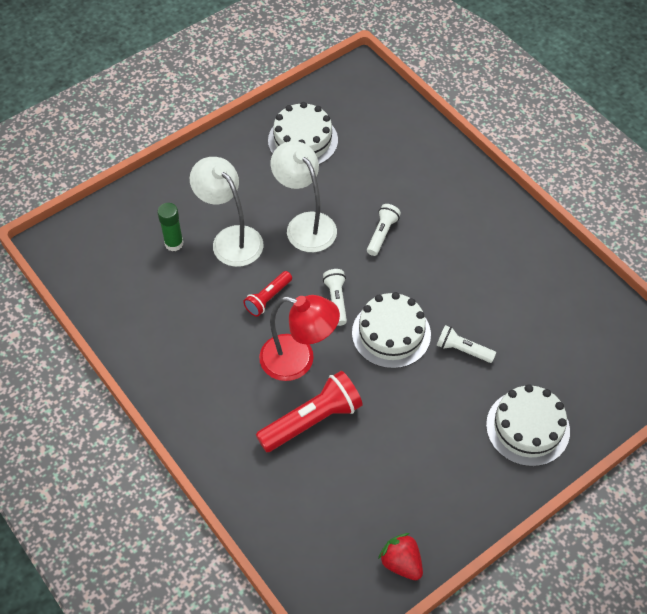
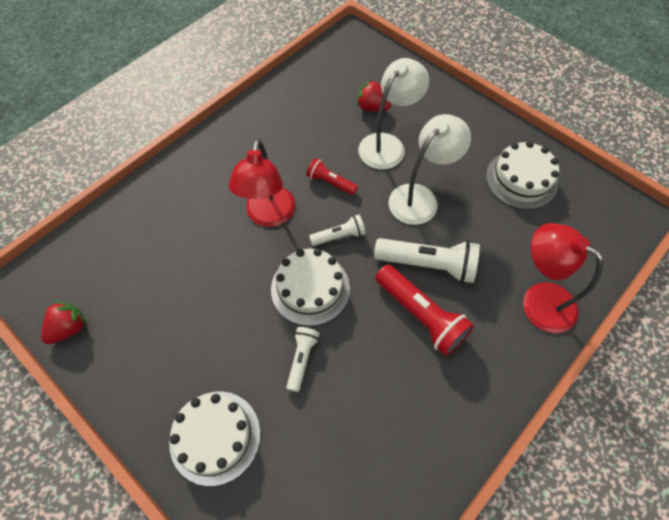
camera: 80 degrees right, 5 degrees up
(174, 243) = (372, 107): green glue stick -> red strawberry
(312, 420) = (209, 236): red flashlight -> red flashlight (421, 315)
(382, 234) = (428, 264): white flashlight -> white flashlight, size x1.77
(431, 162) = (538, 300): none -> red lamp

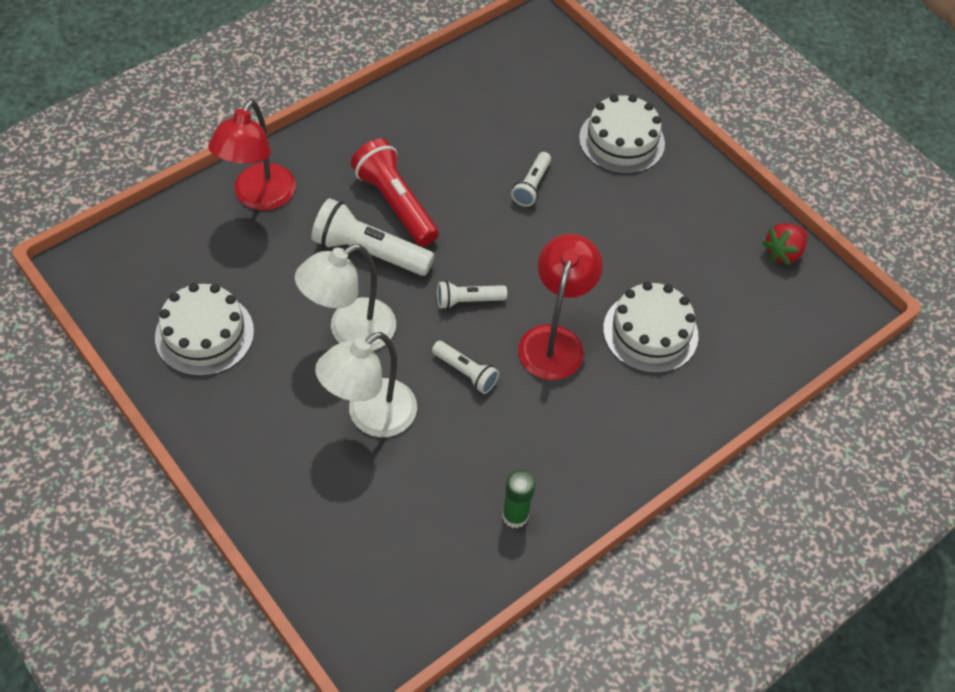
camera: 175 degrees left, 5 degrees down
(284, 104) = (515, 516): none -> green glue stick
(310, 288) = (513, 249): white cake -> white cake (650, 332)
(330, 182) = (465, 372): red flashlight -> white flashlight
(372, 107) = (376, 486): red strawberry -> none
(538, 300) = (259, 197): red lamp -> red lamp turned 60 degrees clockwise

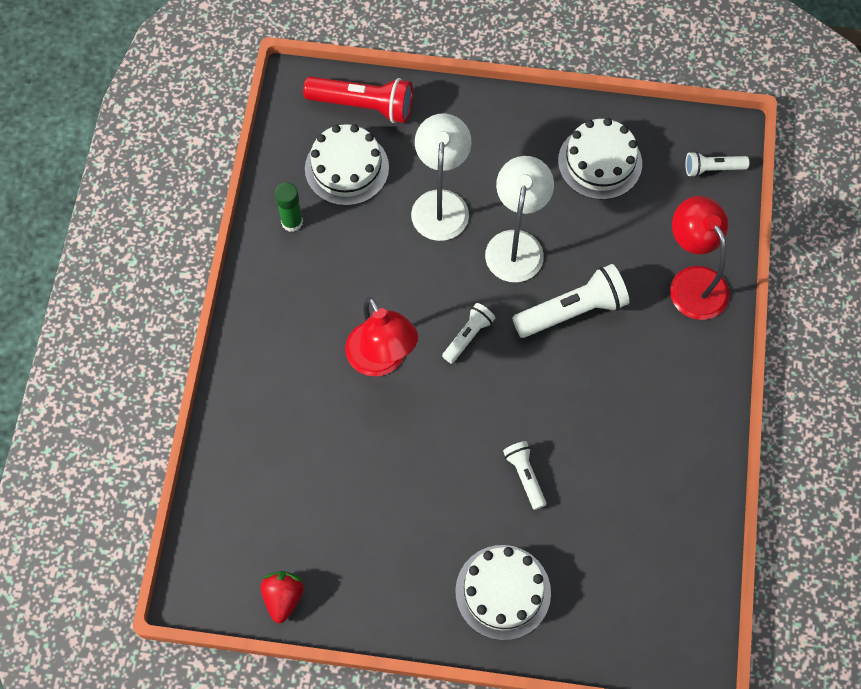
camera: 140 degrees right, 10 degrees up
(395, 203) = (600, 365): red flashlight -> red flashlight (363, 106)
(465, 372) = (415, 284): white flashlight -> white flashlight (712, 169)
(650, 332) = (322, 428): white cake -> white cake (347, 168)

